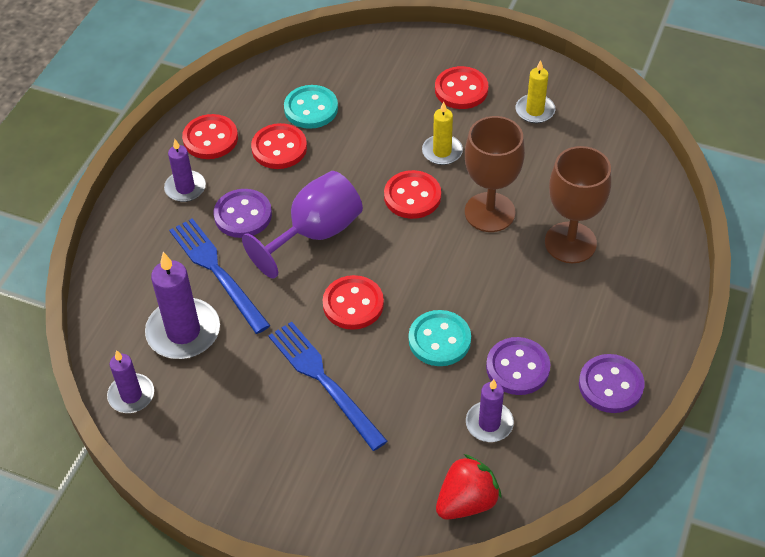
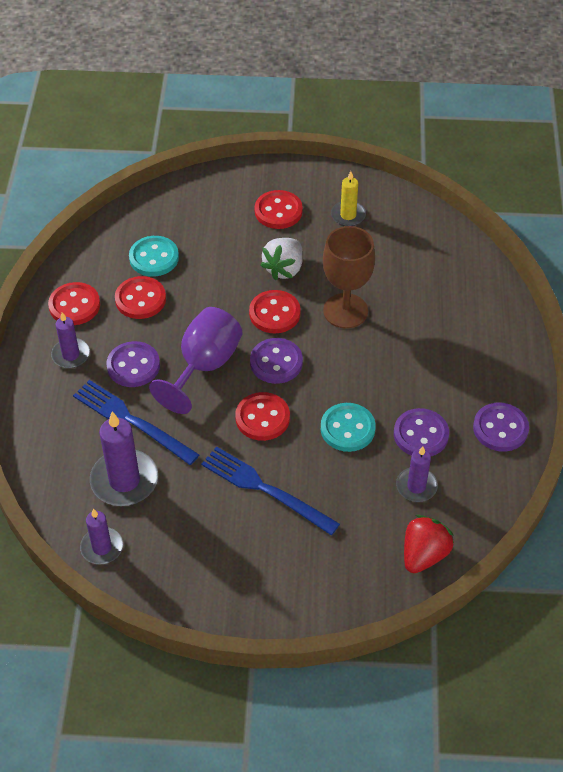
camera: 20 degrees left, 0 degrees up
(392, 249) = (276, 362): none -> purple button
(442, 152) = (284, 269): yellow candle -> white strawberry
(570, 242) = (422, 320): brown goblet -> none

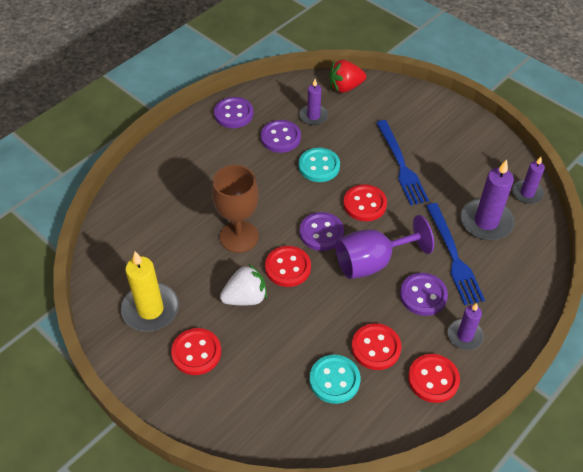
camera: 140 degrees left, 0 degrees up
(348, 215) = (150, 309): yellow candle -> yellow candle, size x1.65

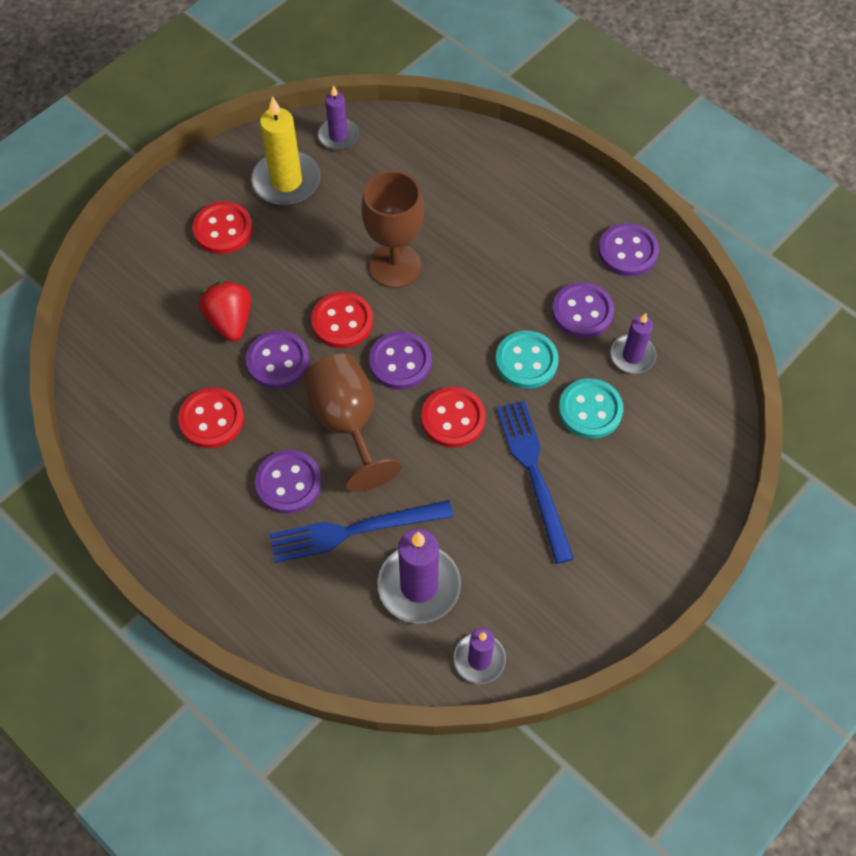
camera: 90 degrees right, 10 degrees up
(245, 297) = (297, 276): white strawberry -> none
(323, 307) = (278, 361): none -> purple button
(334, 380) = (171, 371): turquoise button -> turquoise button (590, 410)
(345, 87) = (705, 402): red strawberry -> red strawberry (230, 321)
(372, 262) = (347, 423): purple goblet -> brown goblet
(401, 165) = (534, 474): blue fork -> blue fork turned 90 degrees clockwise
(433, 379) = (159, 483): red button -> none
(465, 336) = (220, 529): purple candle -> purple candle (338, 136)

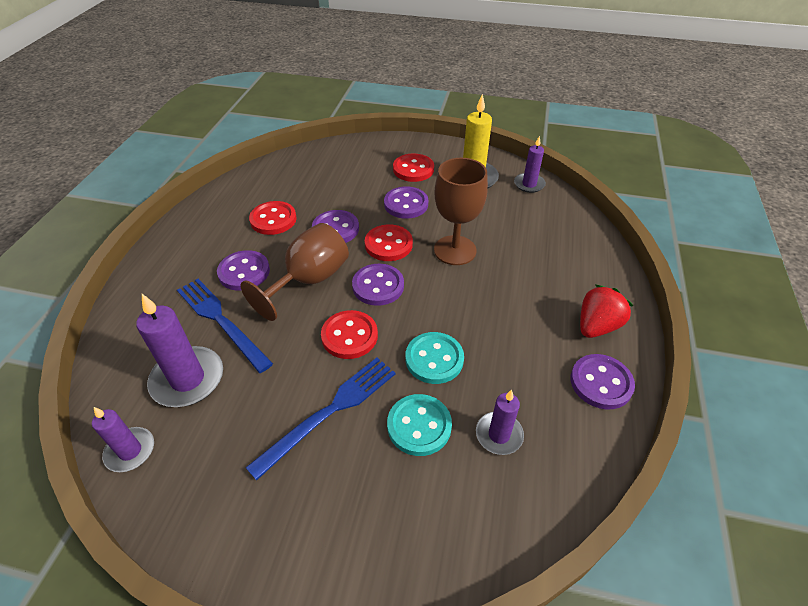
camera: 60 degrees right, 15 degrees down
(230, 321) = (350, 198): red strawberry -> red strawberry (597, 326)
(582, 312) = (512, 376): purple button -> purple button (406, 204)

